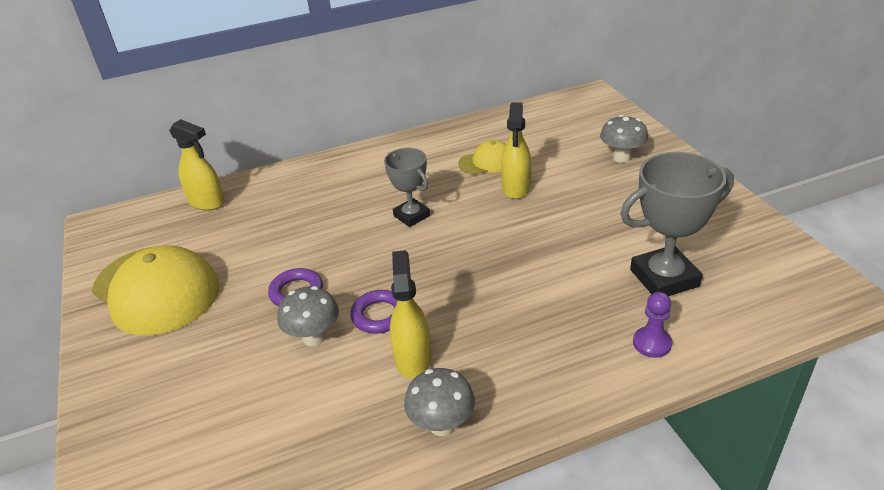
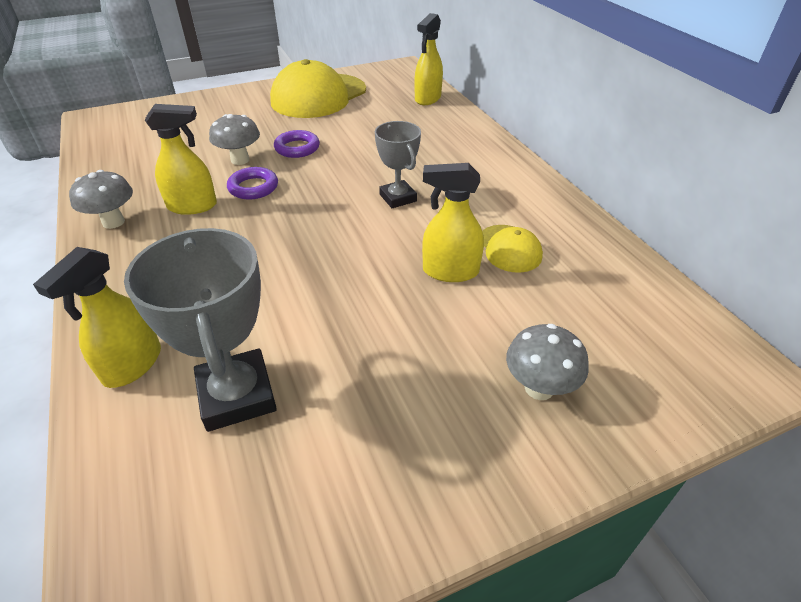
camera: 85 degrees right, 5 degrees up
(411, 216) = (398, 198): grey trophy -> grey trophy turned 75 degrees counterclockwise
(652, 343) = (132, 365): purple pawn -> yellow spray bottle

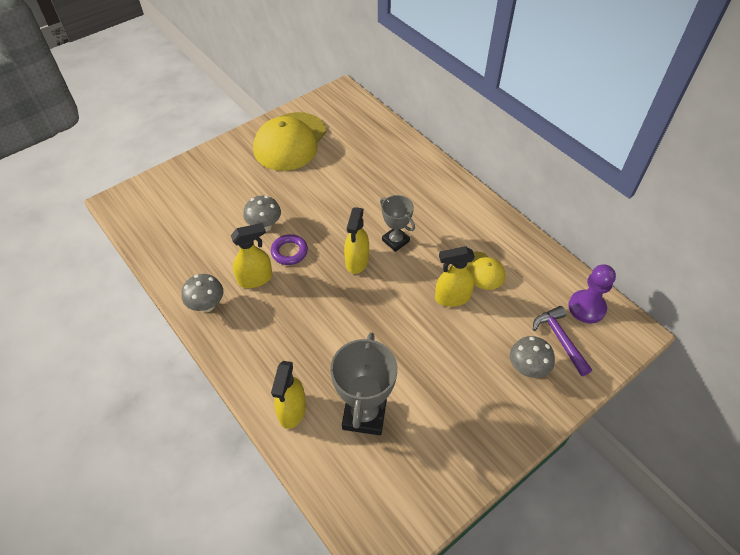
camera: 15 degrees left, 10 degrees up
(237, 395) = (364, 414): grey trophy -> grey trophy turned 45 degrees clockwise
(297, 148) = (301, 205): purple ring -> none
(427, 99) = (377, 129): yellow spray bottle -> yellow spray bottle (357, 261)
(611, 357) = (560, 339): none -> purple hammer
(668, 322) = (586, 307): none -> purple pawn

